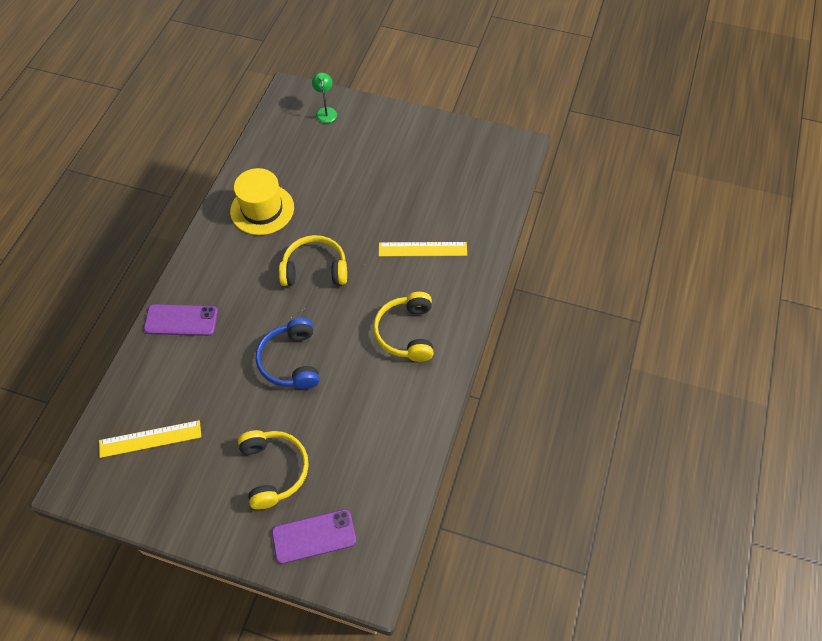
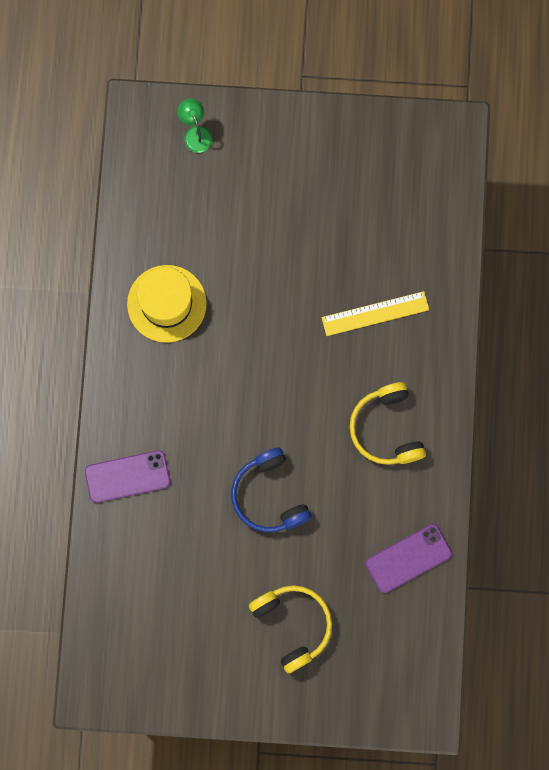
camera: 15 degrees left, 20 degrees up
(150, 439) = (150, 624): yellow ruler -> none
(314, 536) = (356, 682): purple phone -> purple phone (408, 558)
(315, 269) = (257, 371): yellow headphones -> none

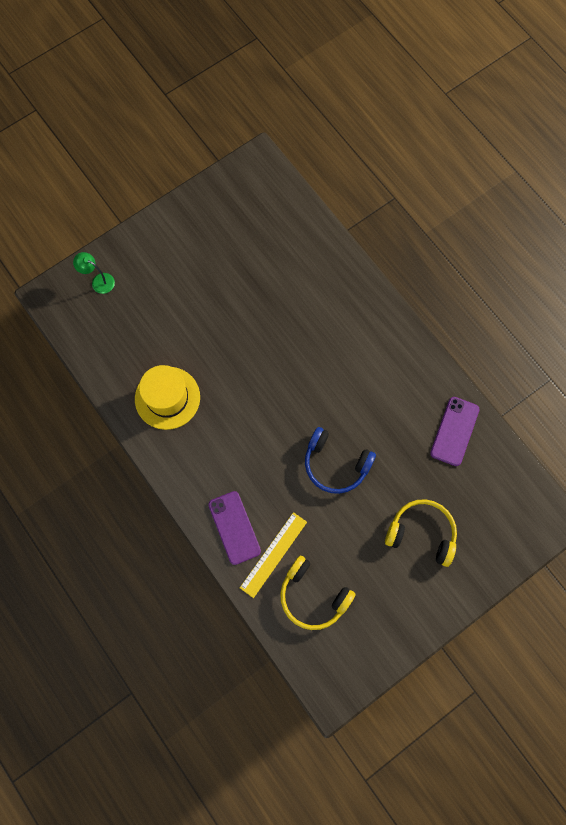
camera: 40 degrees left, 5 degrees down
(127, 476) = (234, 527): purple phone -> purple phone turned 60 degrees counterclockwise
(375, 313) = (303, 301): yellow ruler -> yellow ruler (273, 554)
(386, 429) = (371, 364): yellow headphones -> yellow headphones (313, 596)

